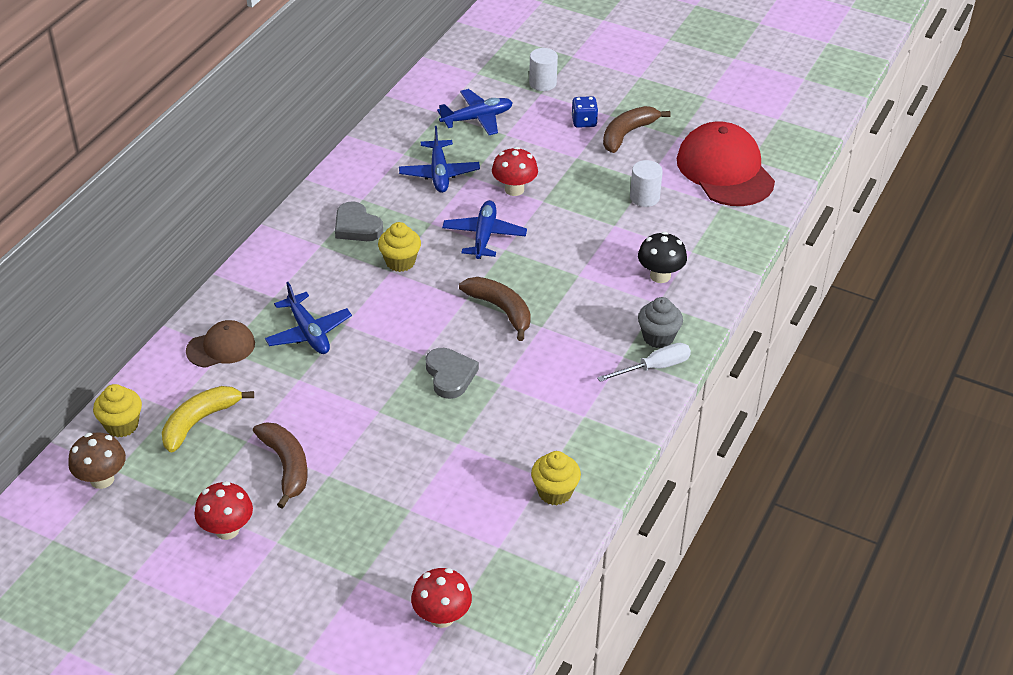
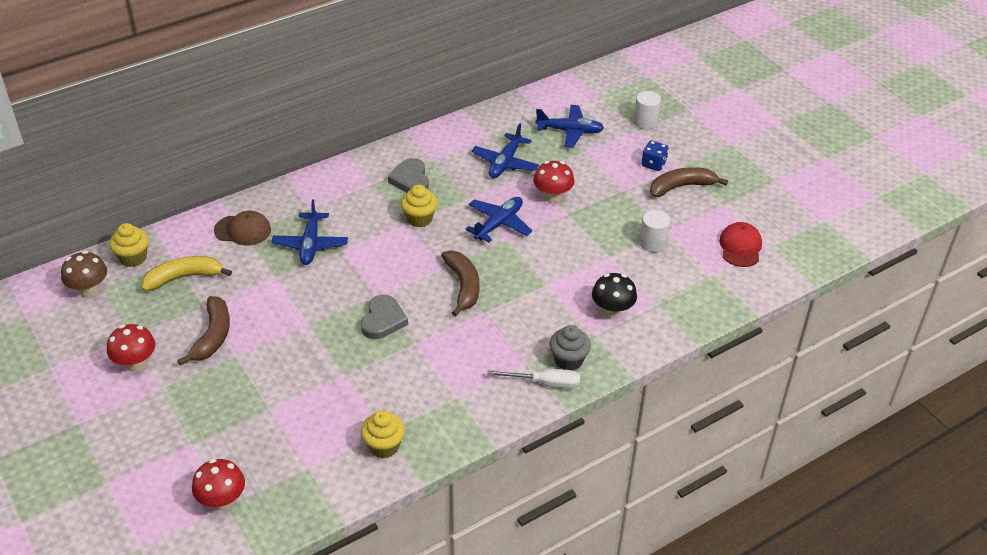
camera: 30 degrees right, 0 degrees up
(725, 170) = (740, 247): red cap -> red cap, size x0.54

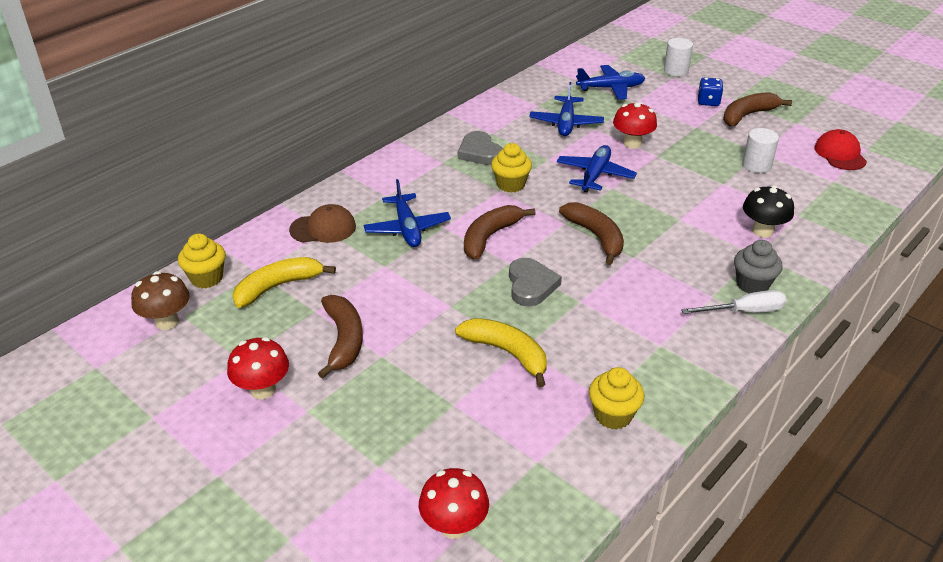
camera: 15 degrees left, 5 degrees down
(331, 376) = (507, 353): none -> yellow banana
(374, 267) = (490, 237): none -> brown banana

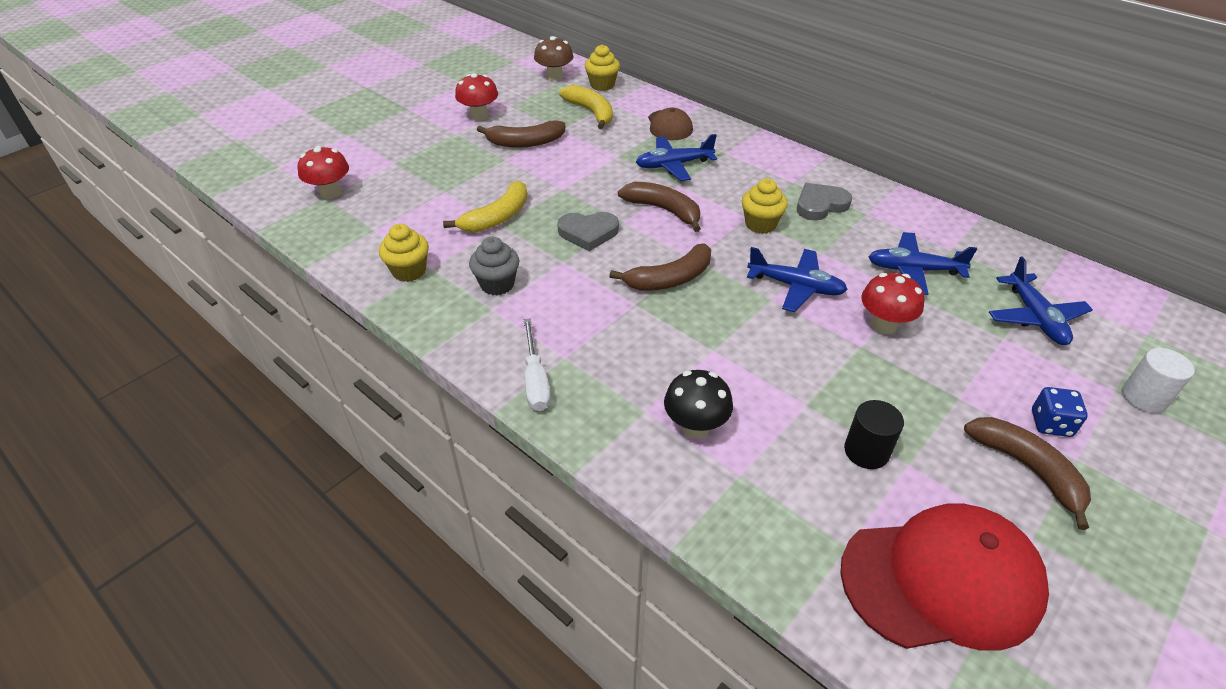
camera: 90 degrees right, 5 degrees up
(752, 284) = (583, 396): grey cupcake -> grey cupcake (497, 284)
(756, 165) = (866, 451): white cylinder -> black cylinder
(840, 154) = (941, 580): red cap -> red cap, size x1.87

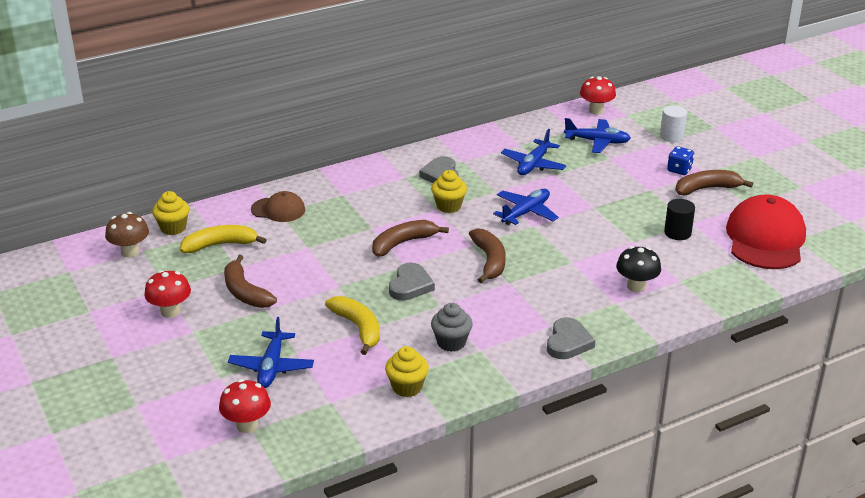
camera: 70 degrees left, 10 degrees down
(525, 142) = (245, 292): brown banana -> brown banana turned 135 degrees clockwise
(535, 380) = (568, 342): white screwdriver -> grey heart
(673, 165) = (342, 223): blue plane -> blue plane (272, 367)
(884, 325) = (579, 193): red mushroom -> red mushroom (596, 110)

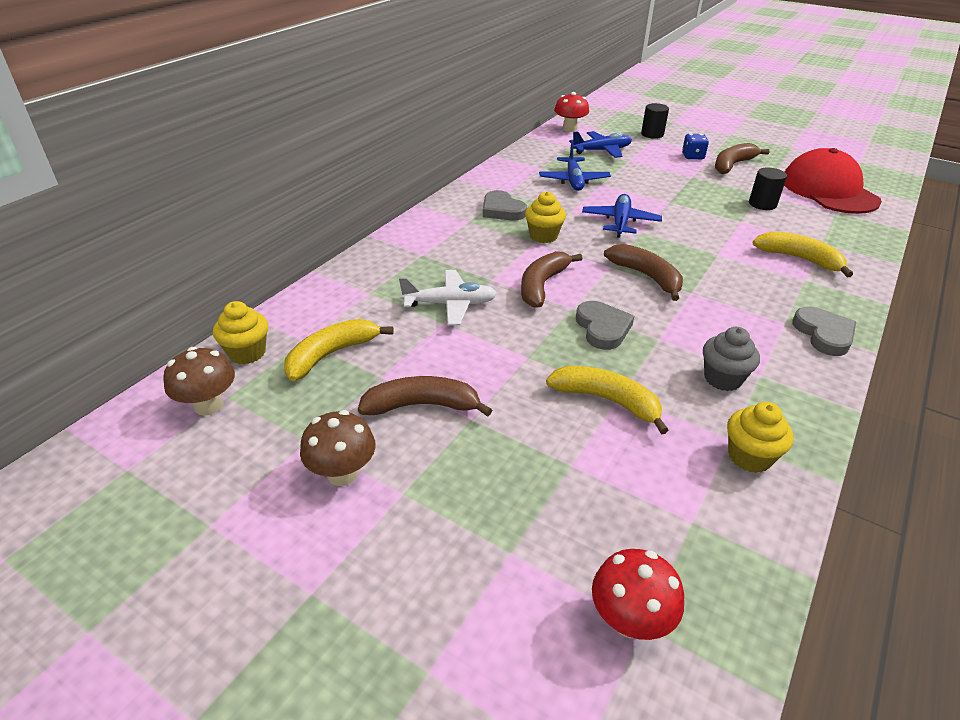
camera: 30 degrees left, 5 degrees up
(170, 311) = (342, 473): red mushroom -> brown mushroom
(245, 292) = (422, 405): brown banana -> brown banana turned 150 degrees clockwise
(272, 367) = (563, 501): blue plane -> none
(278, 210) = (365, 291): brown cap -> none
(324, 236) = (450, 304): none -> white plane
(636, 286) = (799, 259): black mushroom -> yellow banana
(671, 136) = (652, 134): white cylinder -> black cylinder

